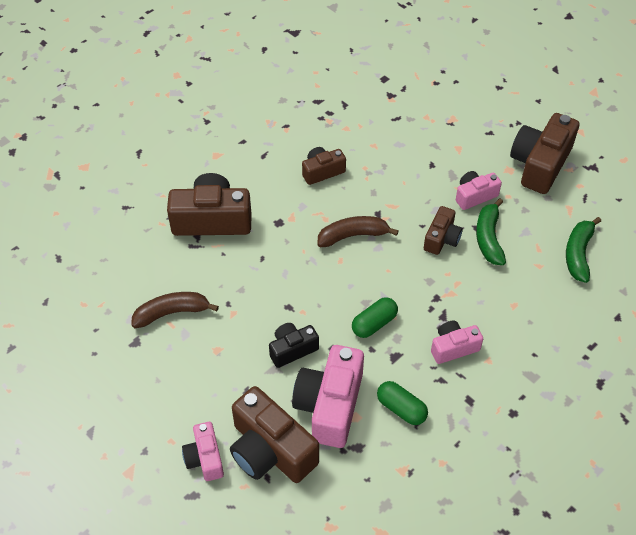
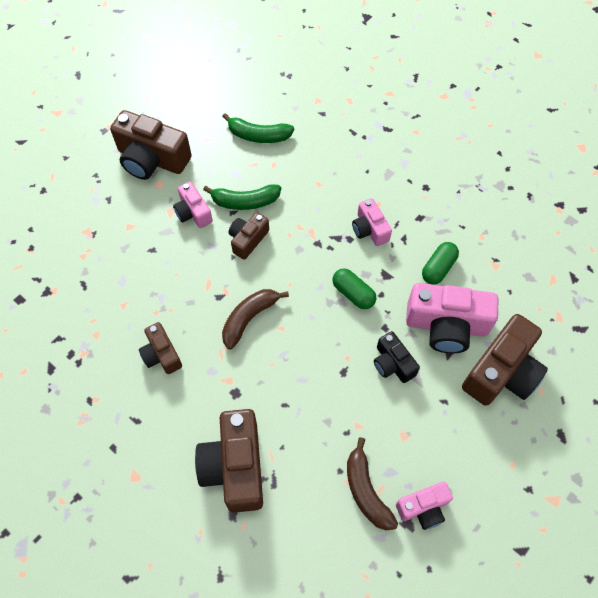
camera: 95 degrees left, 10 degrees up
(205, 458) = (522, 429): pink camera -> pink camera (423, 508)
(353, 235) = (249, 318): brown banana -> brown banana turned 60 degrees clockwise
(441, 238) = (248, 240): brown camera -> brown camera turned 75 degrees counterclockwise

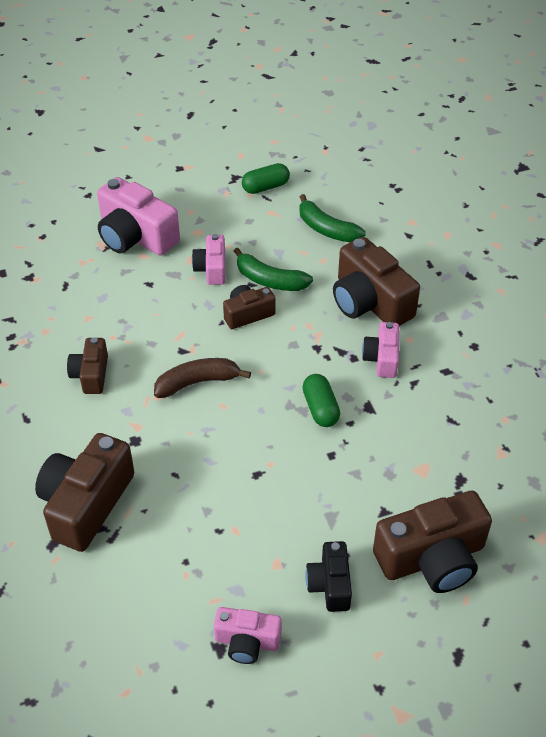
camera: 30 degrees right, 15 degrees down
(152, 159) = (206, 209): brown camera -> brown camera (370, 302)
(366, 491) = (198, 593): brown banana -> none
(392, 363) = (315, 491): black camera -> black camera (330, 584)
(438, 268) = (432, 426): green capsule -> green capsule (265, 187)
(446, 325) = (401, 484): pink camera -> pink camera (135, 236)

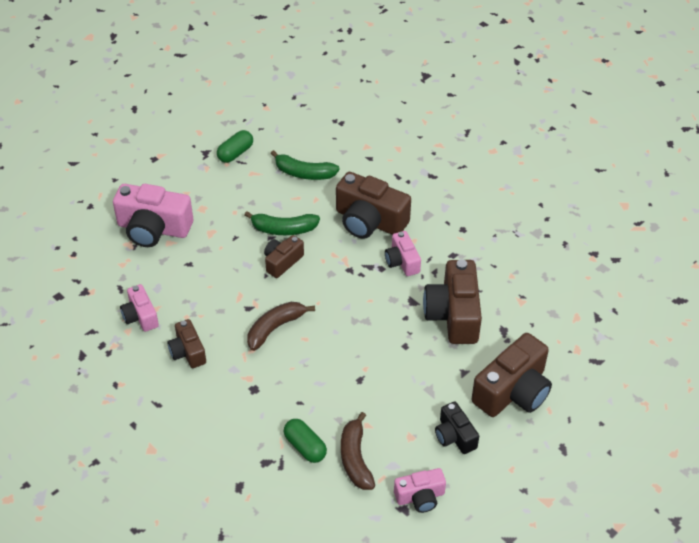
camera: 25 degrees left, 0 degrees up
(86, 504) = (246, 449): brown camera -> brown camera (453, 314)
(198, 564) = (355, 458): none -> brown banana
(212, 269) = (232, 235): pink camera -> pink camera (140, 316)
(320, 408) = (378, 315): green capsule -> green capsule (305, 447)

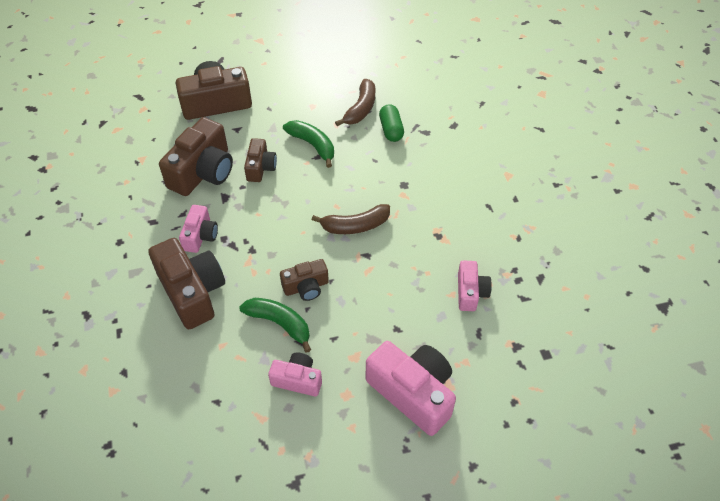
camera: 150 degrees left, 5 degrees up
(188, 352) = (442, 238): brown camera -> brown camera (260, 167)
(235, 153) = (261, 462): green capsule -> none
(304, 173) = (207, 387): green banana -> green banana (312, 145)
(420, 497) = (335, 72): pink camera -> pink camera (297, 380)
(454, 436) = (282, 94): black camera -> none

